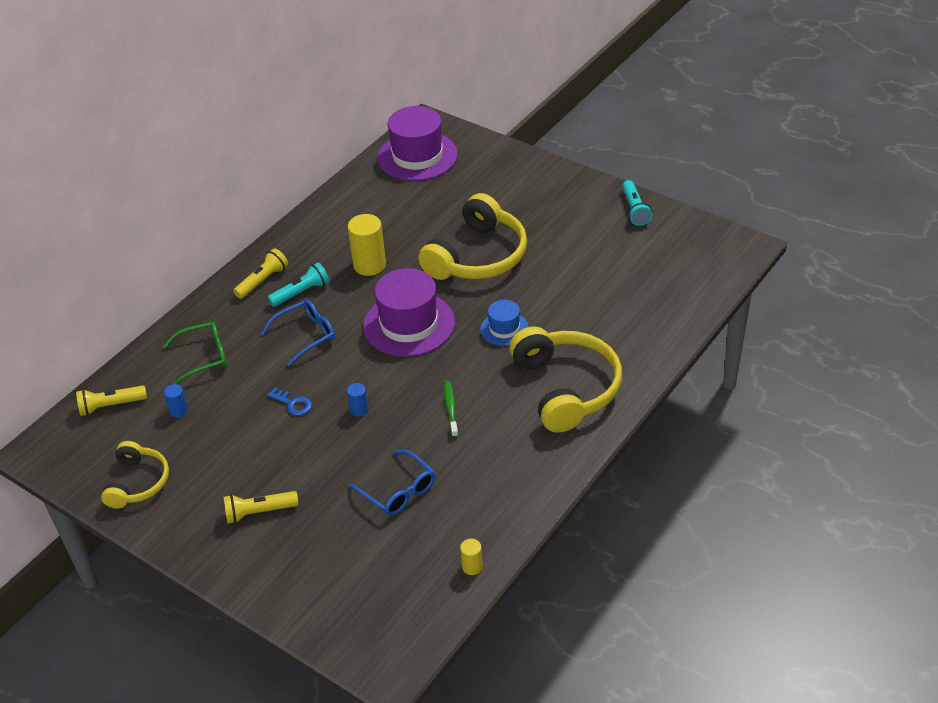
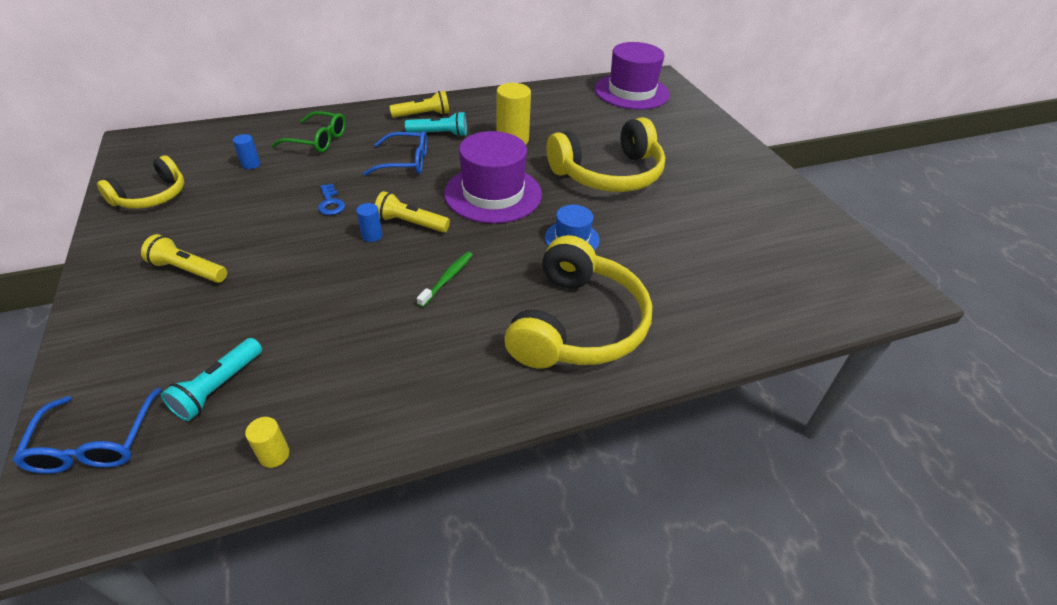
camera: 30 degrees right, 0 degrees up
(111, 406) = (217, 139): yellow flashlight -> yellow flashlight (411, 223)
(398, 491) = (312, 324): blue glasses -> blue glasses (95, 443)
(634, 210) = (797, 205): turquoise flashlight -> turquoise flashlight (219, 387)

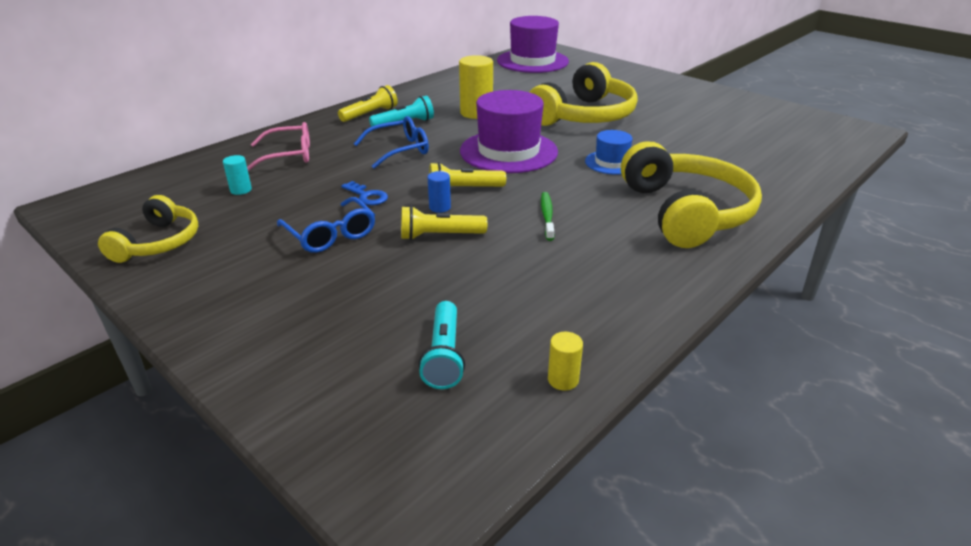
camera: 25 degrees left, 10 degrees down
(95, 443) = (375, 442): blue glasses -> blue glasses (330, 234)
(188, 270) = (287, 285): yellow flashlight -> yellow flashlight (440, 236)
(251, 164) = (241, 190): blue cylinder -> turquoise cylinder
(318, 140) = (288, 155): green glasses -> pink glasses

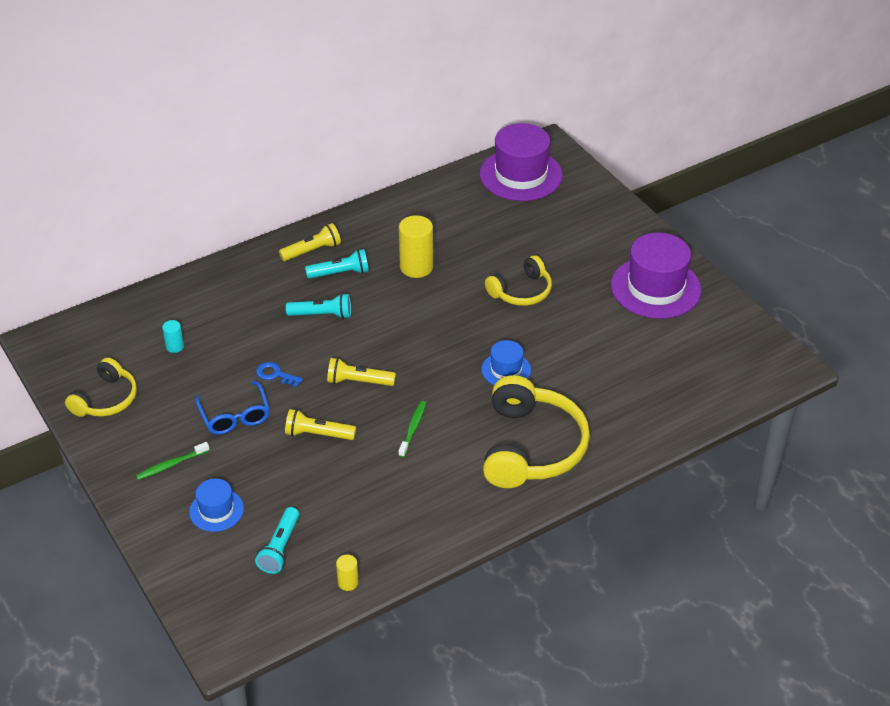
camera: 15 degrees right, 10 degrees up
(258, 291) = (171, 465): none -> green toothbrush
(288, 155) = (222, 305): pink glasses -> none
(335, 328) = (216, 510): none -> blue hat
(367, 196) = (275, 375): blue key -> blue key turned 150 degrees clockwise
(399, 150) = (322, 315): blue glasses -> turquoise flashlight
(440, 207) = (330, 401): blue cylinder -> none
(508, 151) = (420, 335): purple hat -> purple hat (655, 288)
(584, 116) = (521, 291): yellow headphones -> yellow headphones, size x0.58

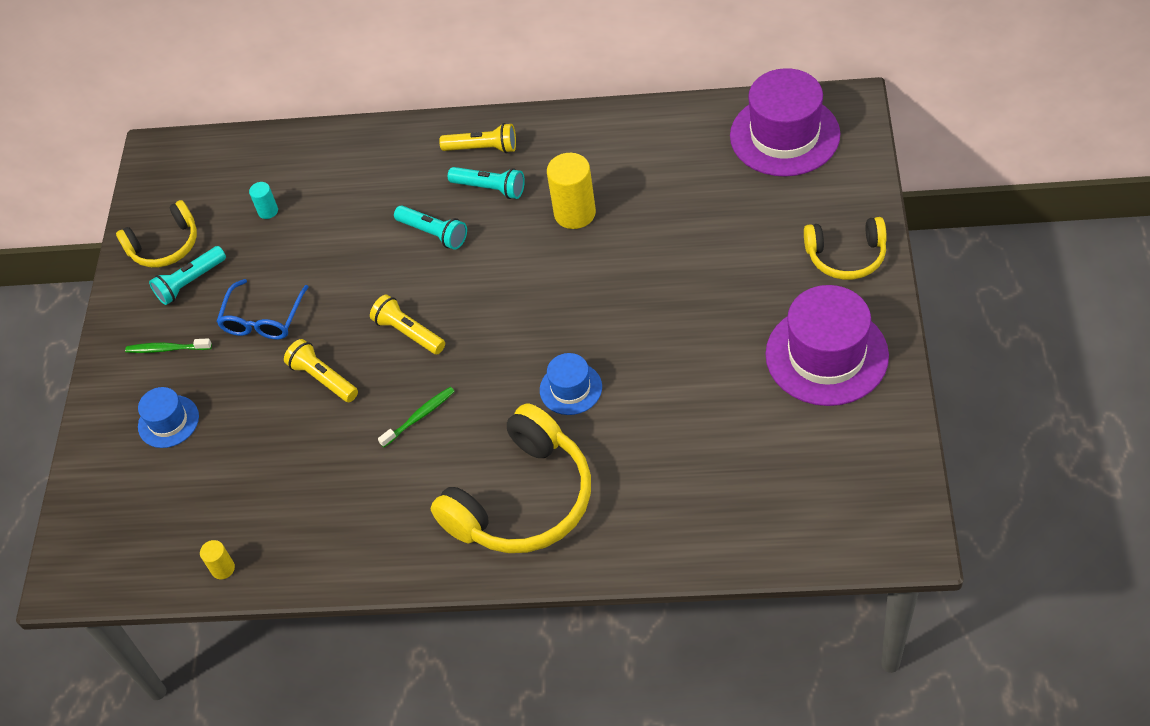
camera: 40 degrees right, 10 degrees up
(275, 375) = (335, 287): blue key -> none
(280, 548) = (192, 494): turquoise flashlight -> turquoise flashlight (190, 282)
(521, 291) = (665, 293): yellow headphones -> yellow headphones (846, 256)

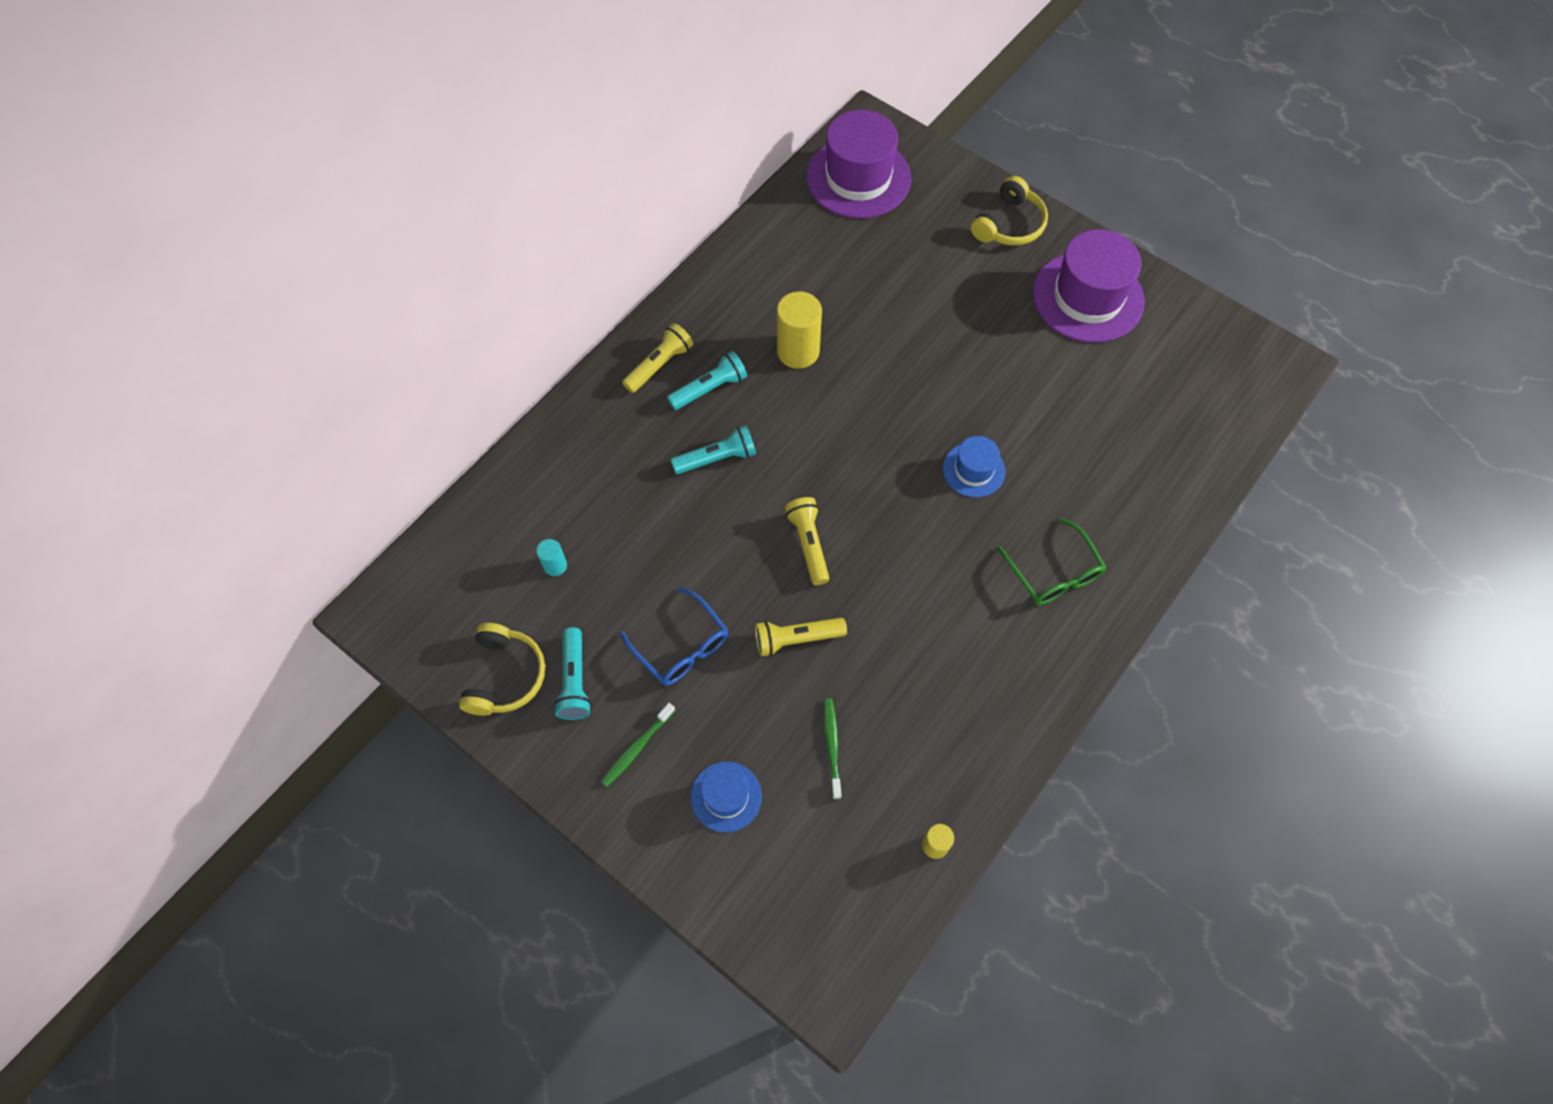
camera: 60 degrees left, 10 degrees up
(409, 333) = (808, 544): yellow flashlight -> yellow flashlight turned 90 degrees clockwise
(419, 416) = (905, 592): green toothbrush -> green toothbrush (832, 746)
(522, 500) = (1053, 572): yellow headphones -> green glasses

